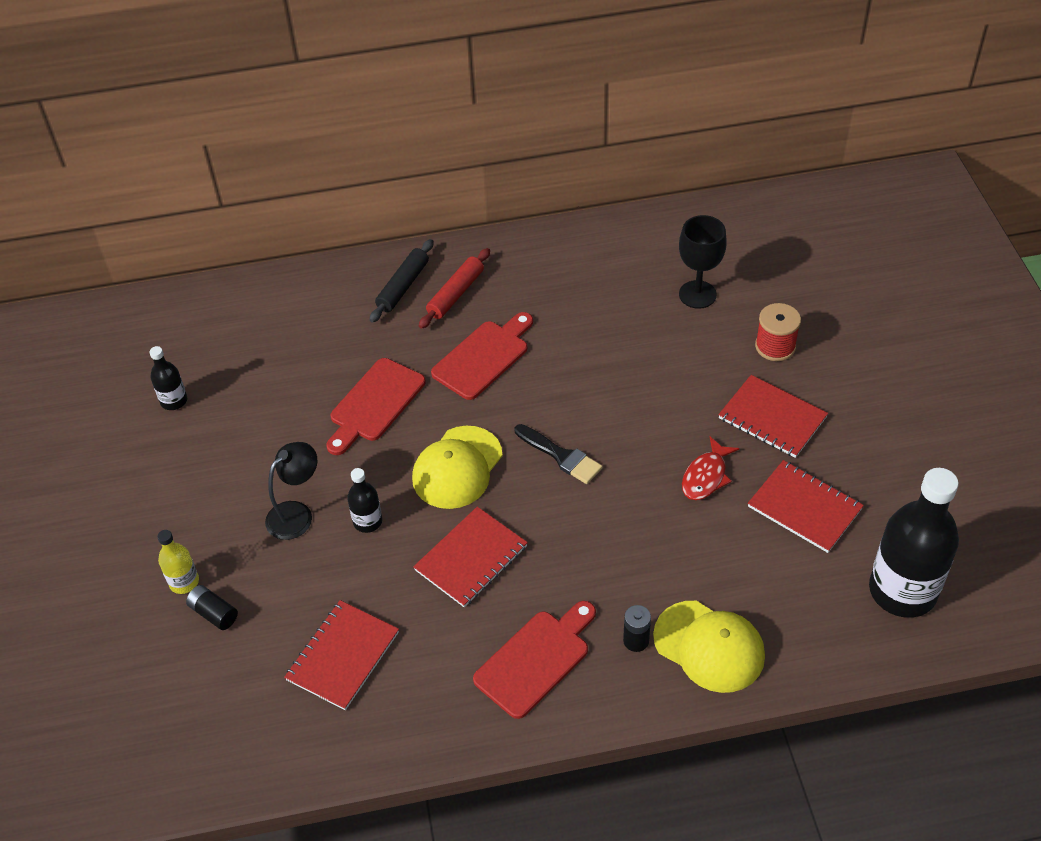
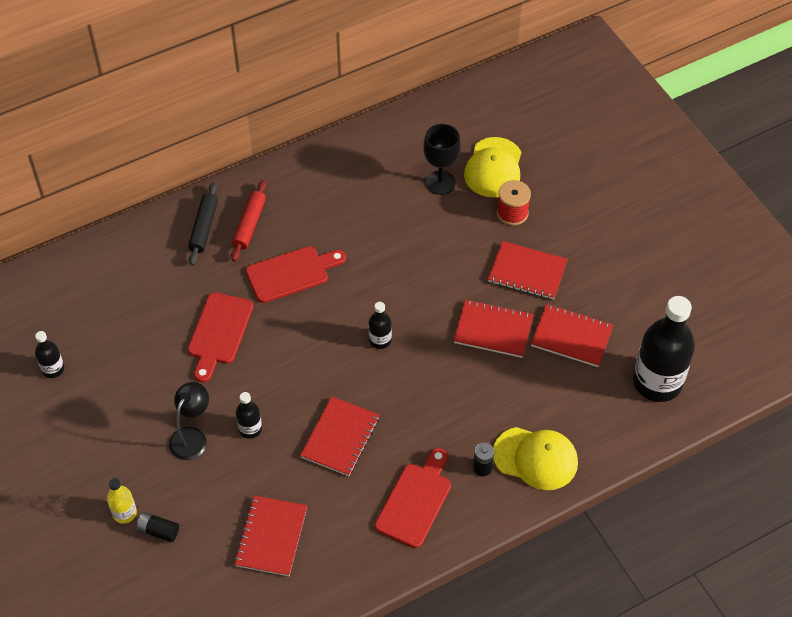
camera: 20 degrees left, 5 degrees up
(457, 467) = (304, 369): yellow cap -> yellow cap (493, 168)
(484, 357) = (291, 273): red cutting board -> red cutting board turned 45 degrees clockwise
(561, 456) = (380, 340): black brush -> black bottle
(706, 476) = (493, 330): red fish -> red notebook

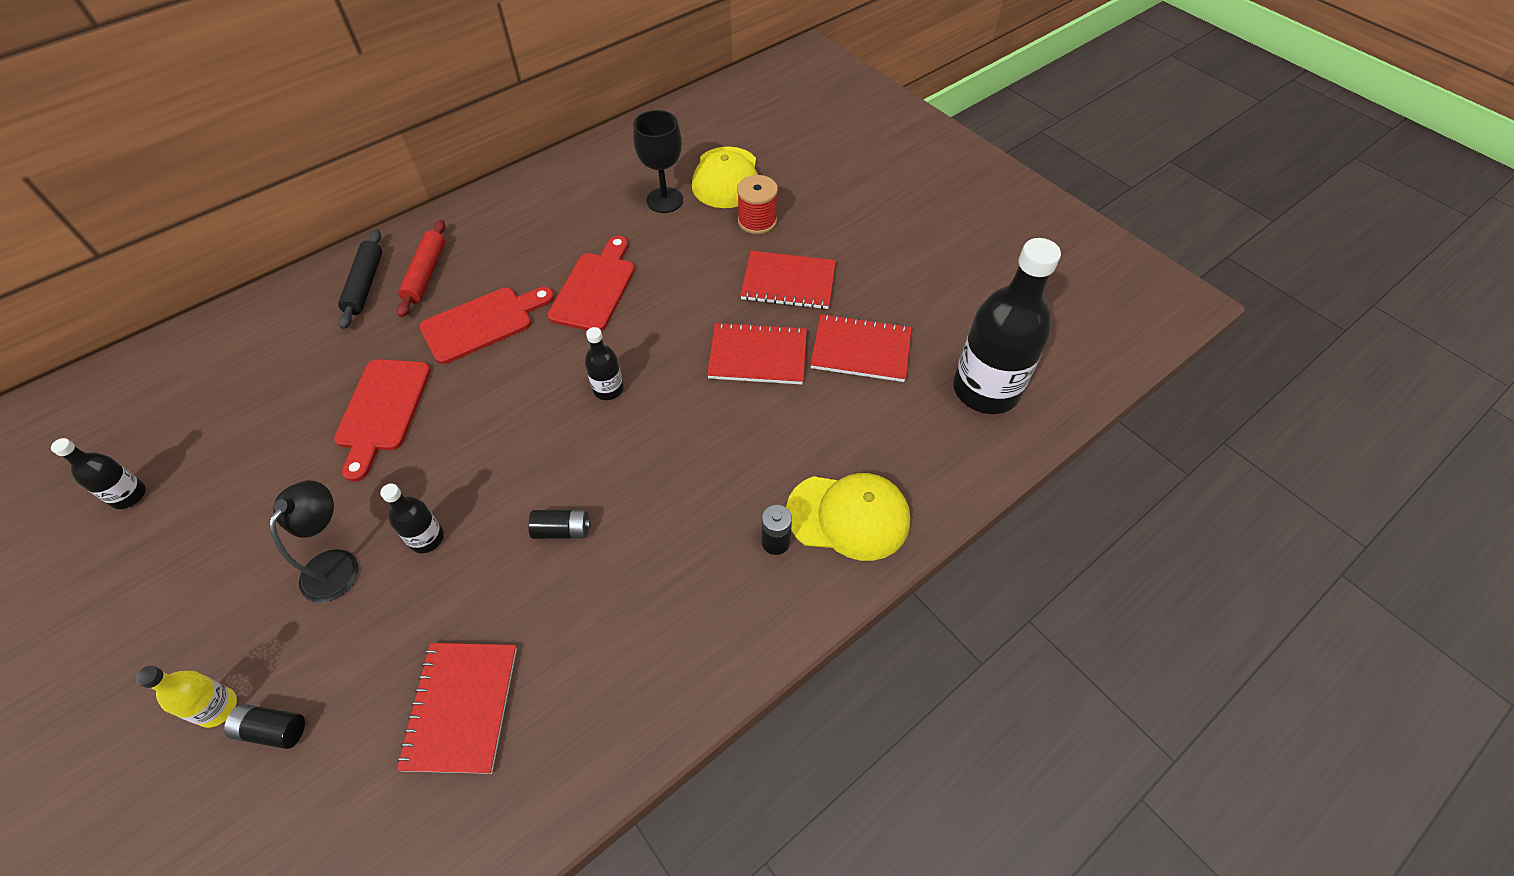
camera: 10 degrees left, 0 degrees up
(340, 437) = (562, 530): red notebook -> black battery
(415, 501) = (684, 609): red cutting board -> red cutting board (595, 288)

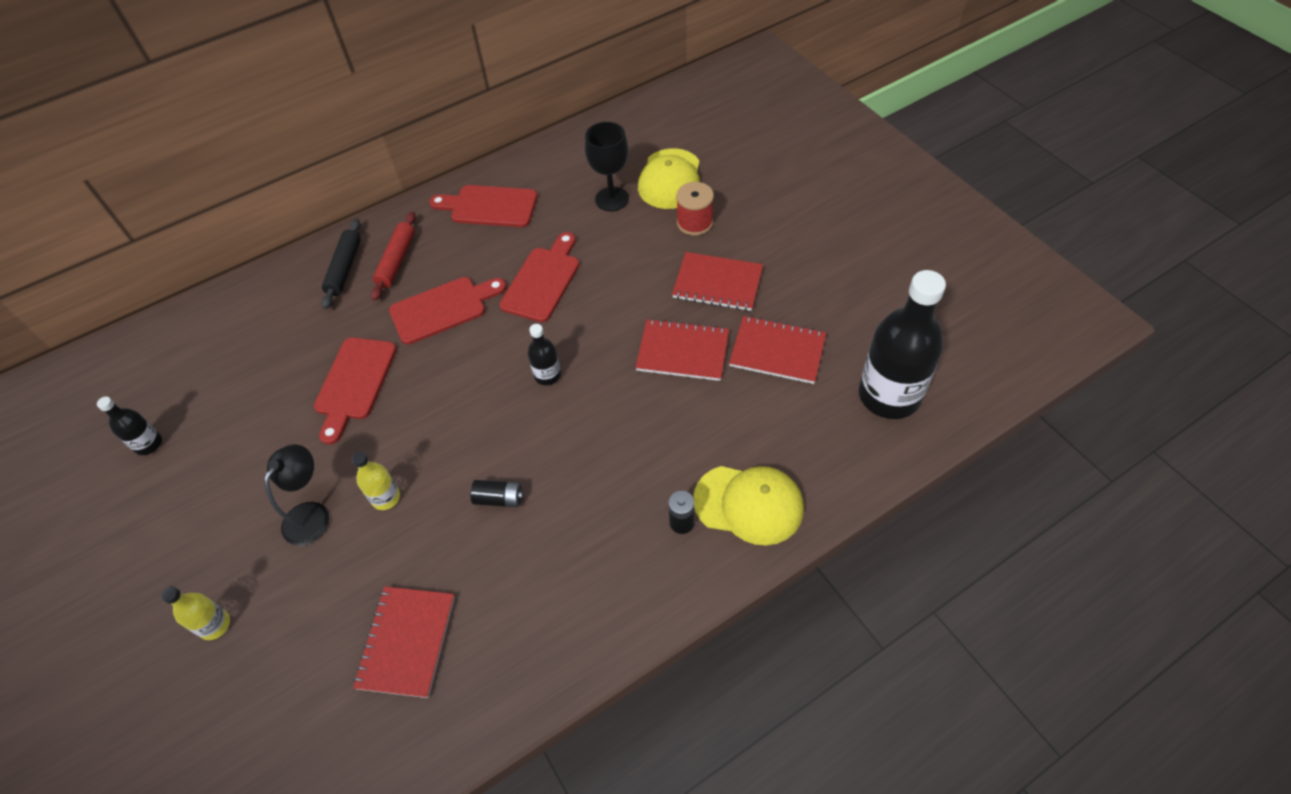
camera: 10 degrees right, 0 degrees up
(273, 730) = (257, 646): black battery -> none
(426, 538) = (386, 497): black bottle -> yellow bottle
(529, 212) = (489, 206): none -> red cutting board

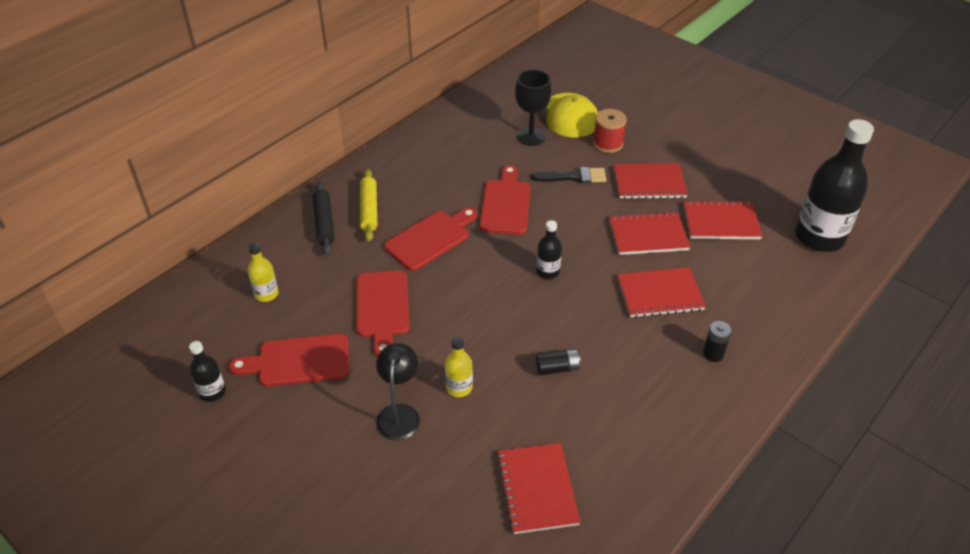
camera: 20 degrees left, 10 degrees down
(215, 625) = (357, 518): yellow bottle -> yellow bottle (266, 294)
(396, 260) = (369, 209): red rolling pin -> yellow rolling pin
(489, 206) = (429, 157): red cutting board -> red cutting board (298, 361)
(635, 260) = (574, 177): none -> black brush
(658, 431) = (660, 294): none -> red notebook
(749, 504) = (757, 330): yellow cap -> none

